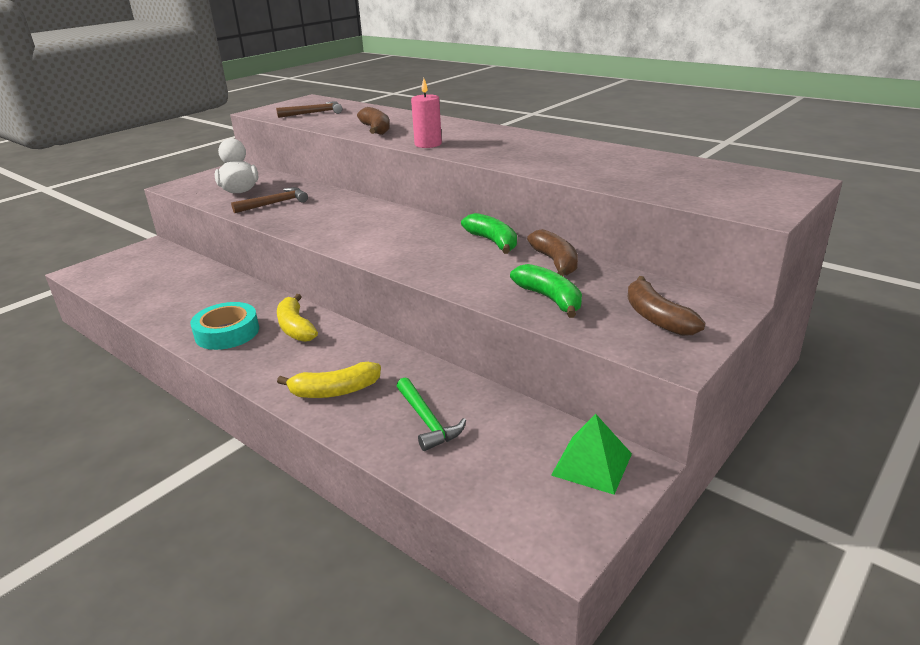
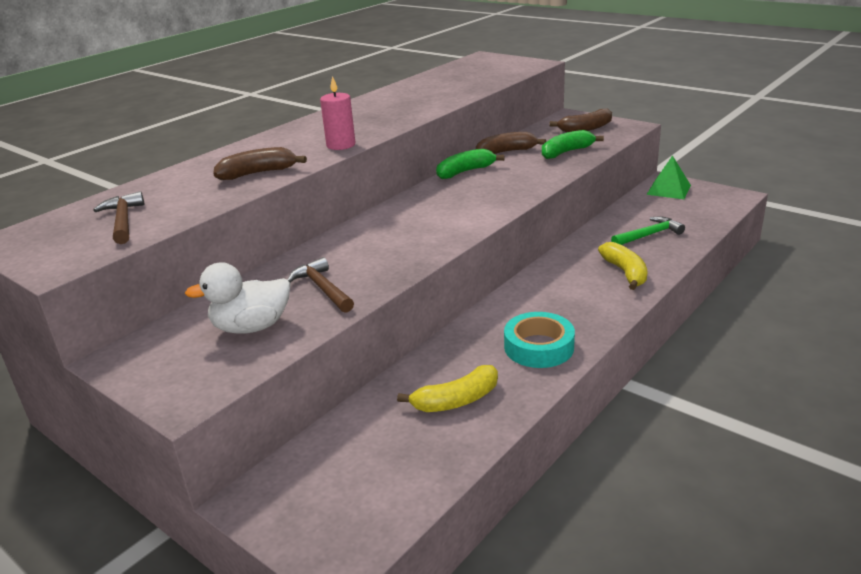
camera: 90 degrees left, 0 degrees up
(295, 327) = (524, 308): yellow banana -> yellow banana (456, 400)

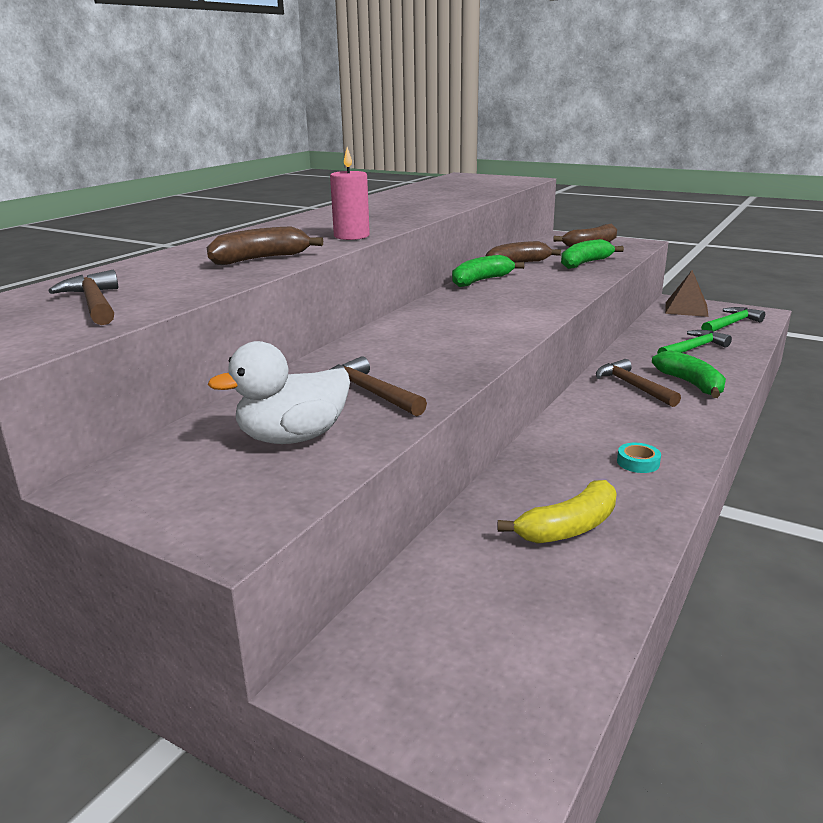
camera: 10 degrees left, 5 degrees down
(539, 347) = (638, 462): turquoise tape -> turquoise tape, size x0.47
(574, 273) = (633, 386): none -> brown hammer
(625, 273) = (691, 384): yellow banana -> green banana
(668, 190) = (686, 309): green pyramid -> brown pyramid
(699, 208) = (731, 324): none -> green hammer

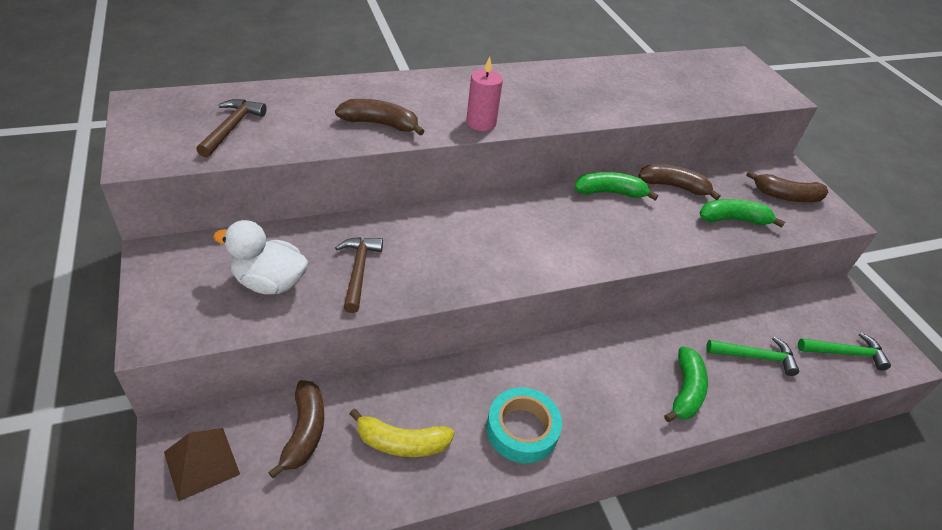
camera: 35 degrees right, 20 degrees up
(471, 578) = (305, 432): none -> brown banana
(633, 386) = (635, 361): brown hammer -> none
(638, 462) = (522, 429): turquoise tape -> turquoise tape, size x2.11
(686, 309) = (834, 307): brown pyramid -> brown pyramid (201, 462)

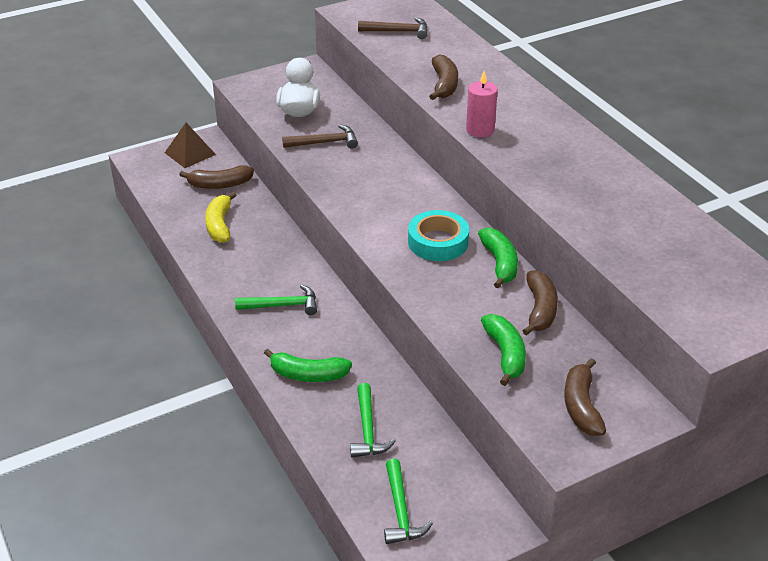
camera: 85 degrees right, 5 degrees down
(522, 429) = (243, 279): turquoise tape -> turquoise tape (438, 242)
(574, 397) = (282, 305): none -> green hammer

